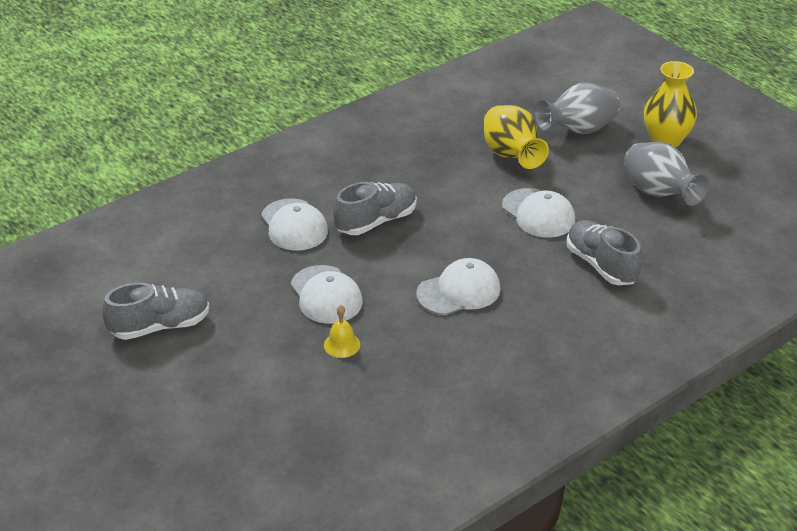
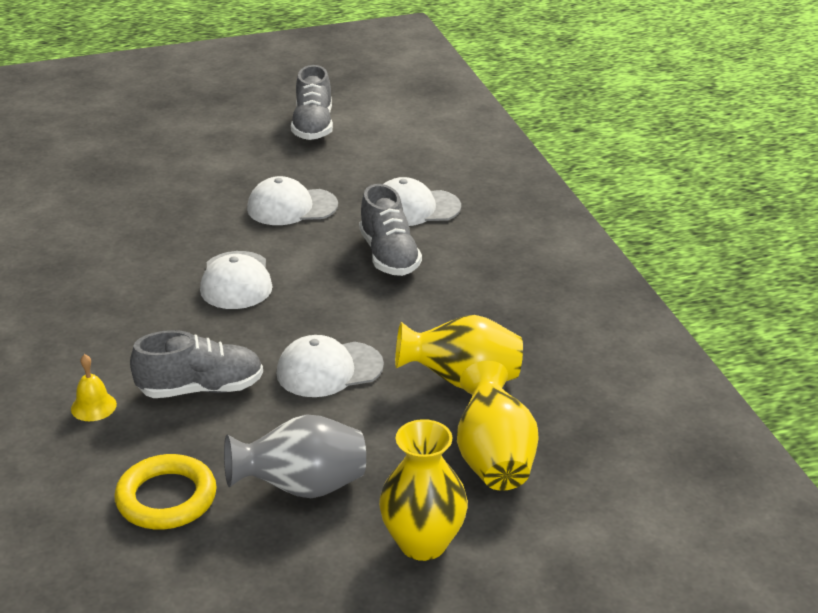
camera: 110 degrees right, 5 degrees down
(342, 345) = (216, 203): yellow bell -> yellow bell (93, 406)
(578, 130) = (494, 460): grey vase -> yellow vase
(713, 244) = (166, 498): none -> yellow ring

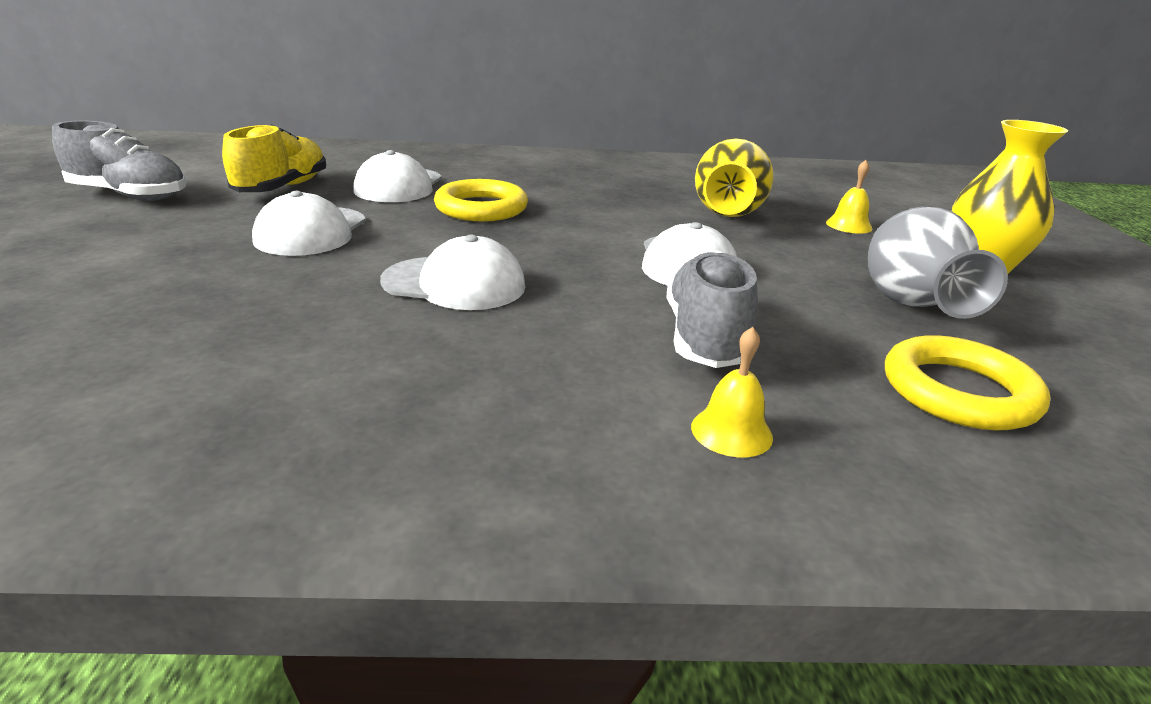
camera: 75 degrees left, 5 degrees down
(370, 167) = (282, 188): none -> yellow shoe
(389, 256) = (481, 208): grey shoe -> yellow ring
(494, 460) = (848, 225): yellow vase -> yellow bell

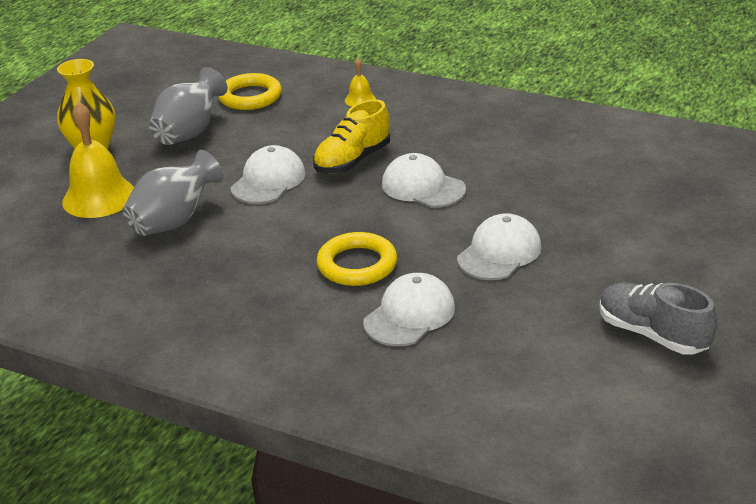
camera: 150 degrees left, 5 degrees up
(282, 188) = (518, 328): yellow shoe -> yellow shoe (352, 161)
(705, 338) = (322, 134): grey shoe -> none
(727, 217) = (174, 221): yellow vase -> grey vase
(848, 225) = (99, 197): yellow bell -> yellow bell, size x2.07

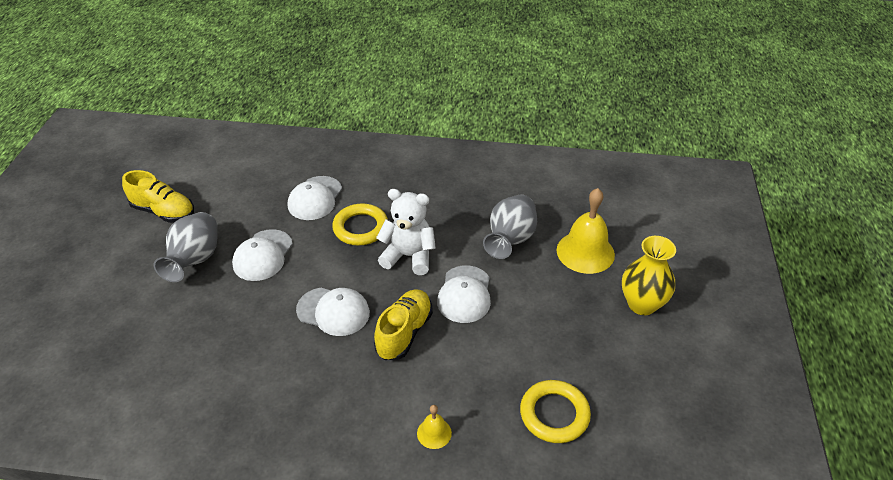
camera: 160 degrees right, 10 degrees up
(190, 133) = (573, 342): grey vase -> grey vase (195, 260)
(310, 224) = (409, 256): none -> white teddy bear
(652, 334) = (164, 212): grey shoe -> yellow shoe

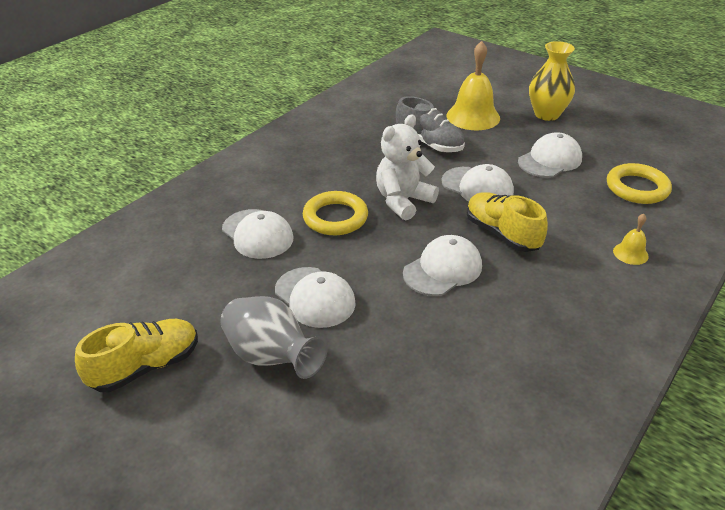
camera: 60 degrees left, 5 degrees down
(510, 240) = (429, 144): grey vase -> grey shoe
(552, 331) = (550, 160): none -> white cap

